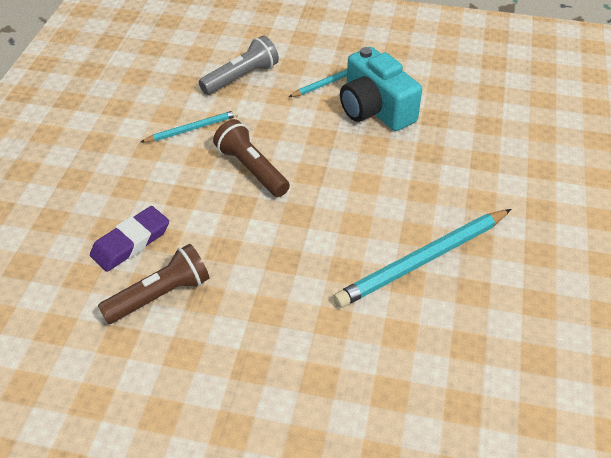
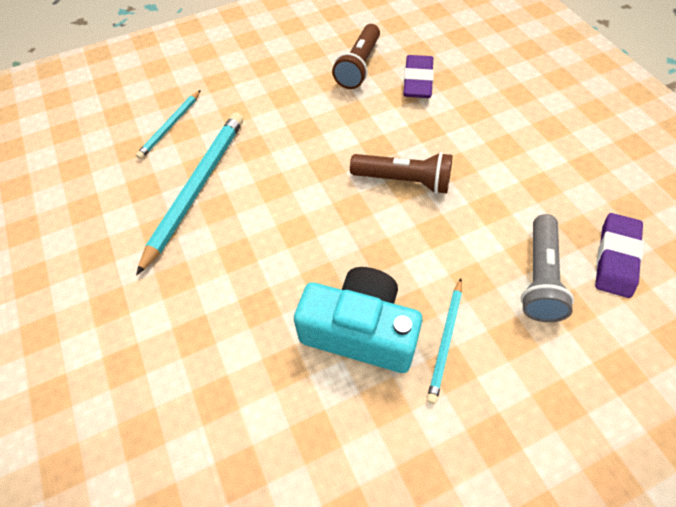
camera: 145 degrees right, 10 degrees up
(187, 63) = (616, 258): none -> purple eraser
(192, 129) = (499, 186): turquoise pencil -> turquoise pencil (170, 126)

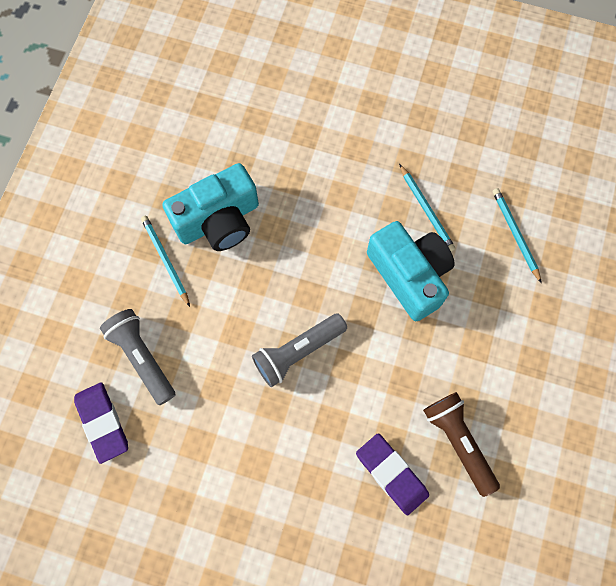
camera: 130 degrees right, 15 degrees up
(196, 188) = (426, 209): turquoise pencil -> turquoise pencil, size x0.54
(267, 161) = (409, 275): none -> turquoise camera
(404, 181) = (297, 352): brown flashlight -> grey flashlight

